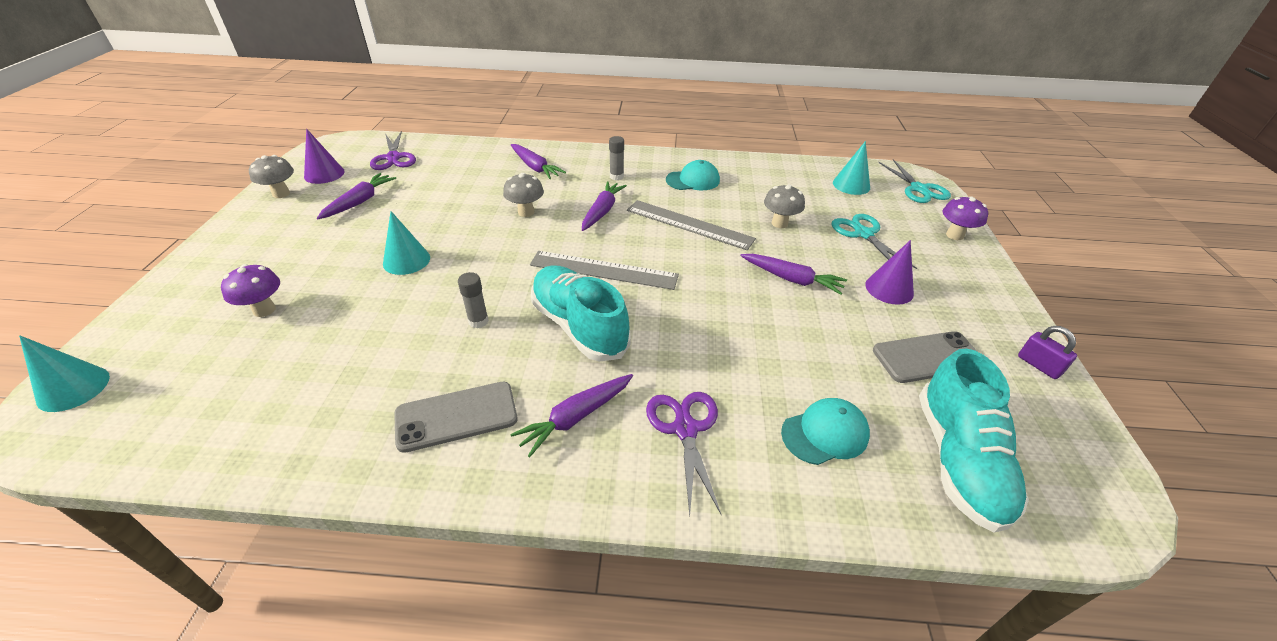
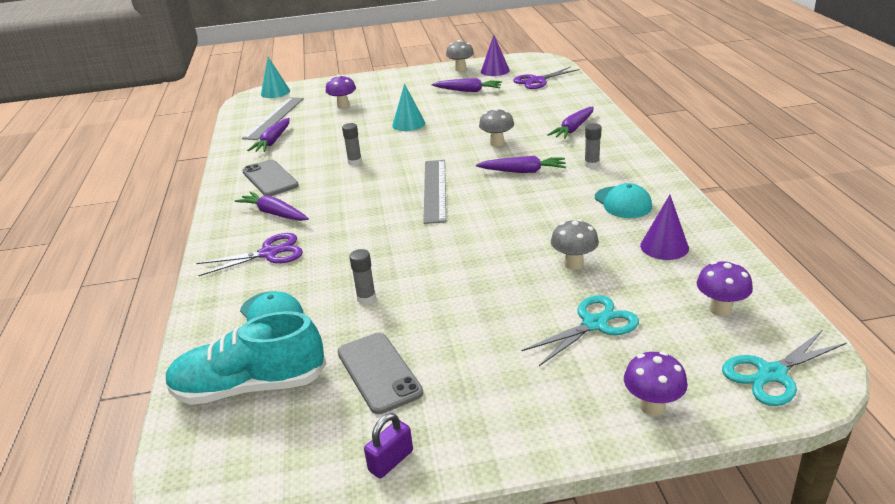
camera: 80 degrees right, 10 degrees down
(579, 326) = (362, 195): turquoise shoe -> none
(689, 224) = (532, 214): grey ruler -> grey ruler (274, 118)
(792, 279) = (471, 281): purple carrot -> purple carrot (273, 141)
(807, 351) = (366, 298): none -> grey glue stick
(851, 185) = (720, 309): turquoise cone -> purple mushroom
(889, 289) = (487, 346): purple cone -> purple cone (664, 246)

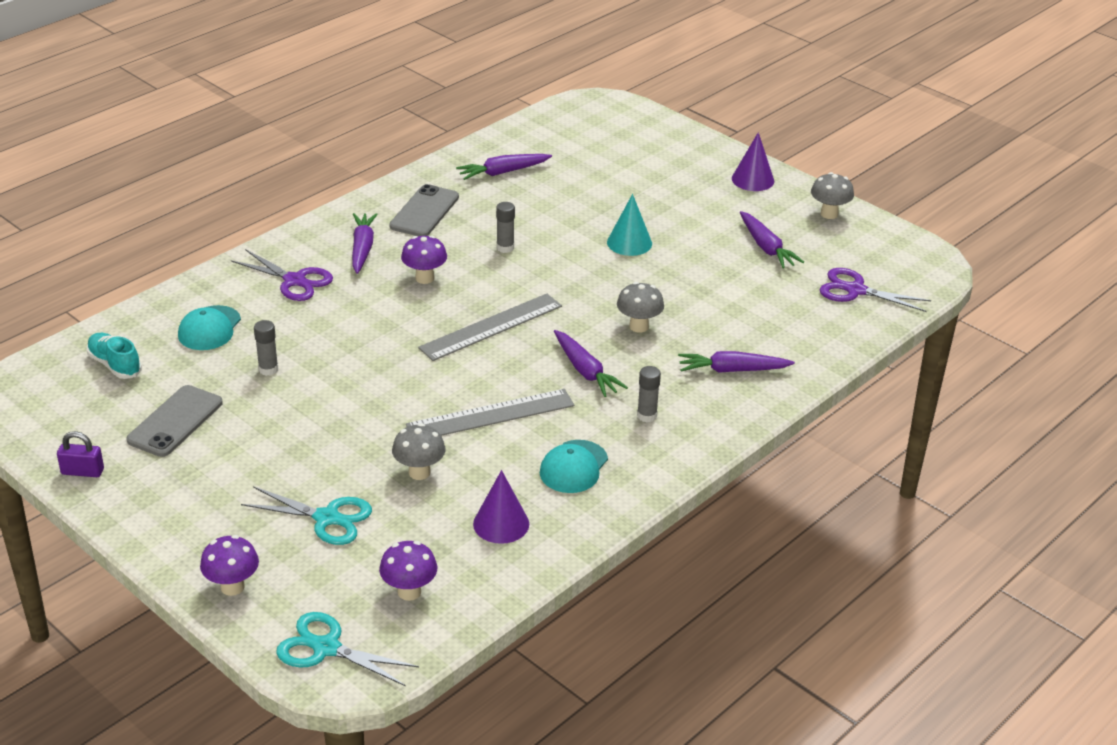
camera: 50 degrees right, 5 degrees up
(250, 387) = (115, 365): turquoise shoe -> turquoise shoe, size x0.56
(274, 118) = (557, 144): grey ruler -> grey ruler (490, 415)
(275, 92) = (621, 111): turquoise cone -> none
(343, 106) = (632, 175): purple mushroom -> purple mushroom (424, 278)
(495, 71) = (853, 243): purple cone -> purple cone (753, 179)

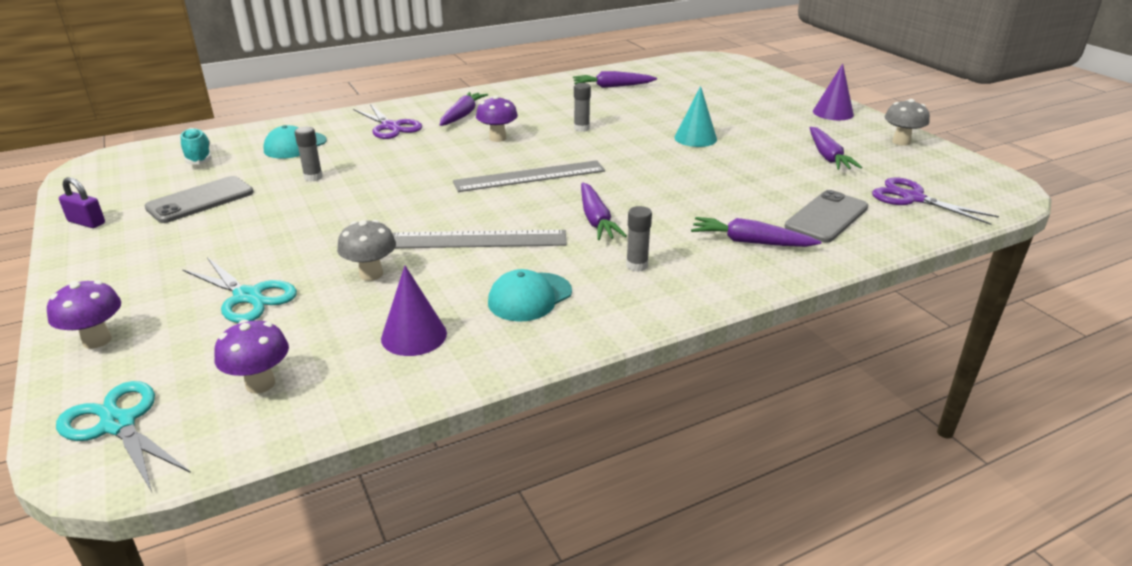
camera: 20 degrees right, 5 degrees down
(424, 212) = (531, 101): grey phone -> grey phone (826, 217)
(639, 326) = (670, 195): grey mushroom -> none

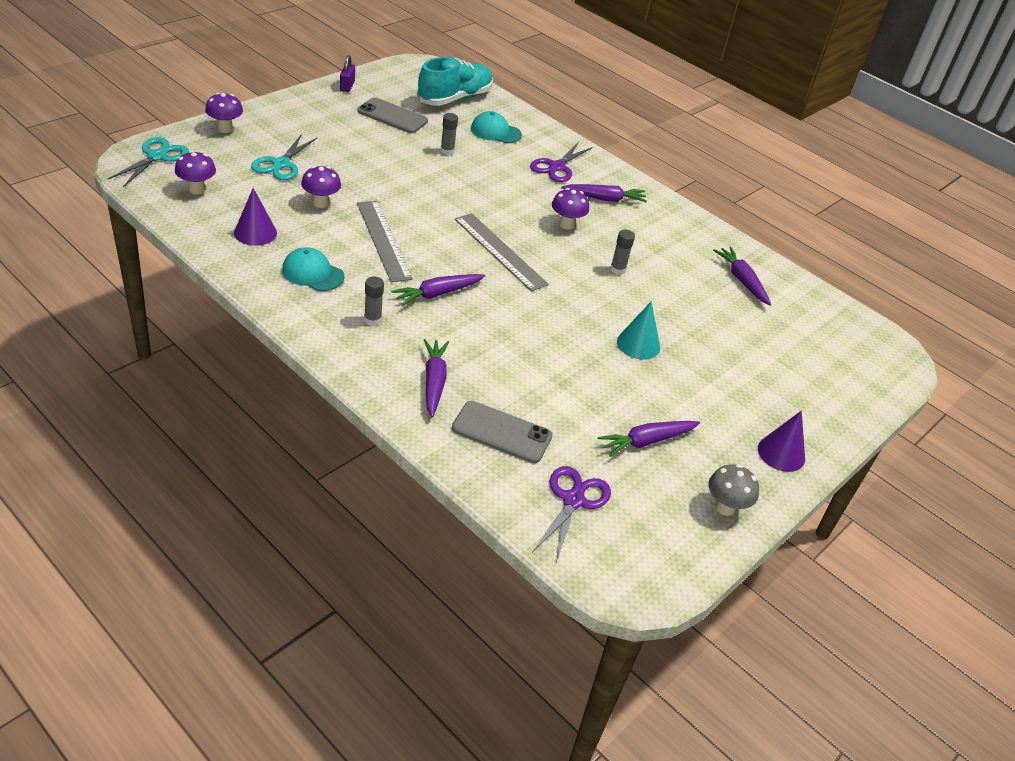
camera: 65 degrees right, 10 degrees up
(198, 157) = (455, 98): turquoise shoe -> turquoise shoe, size x1.78
(371, 274) = (321, 203): grey mushroom -> purple mushroom

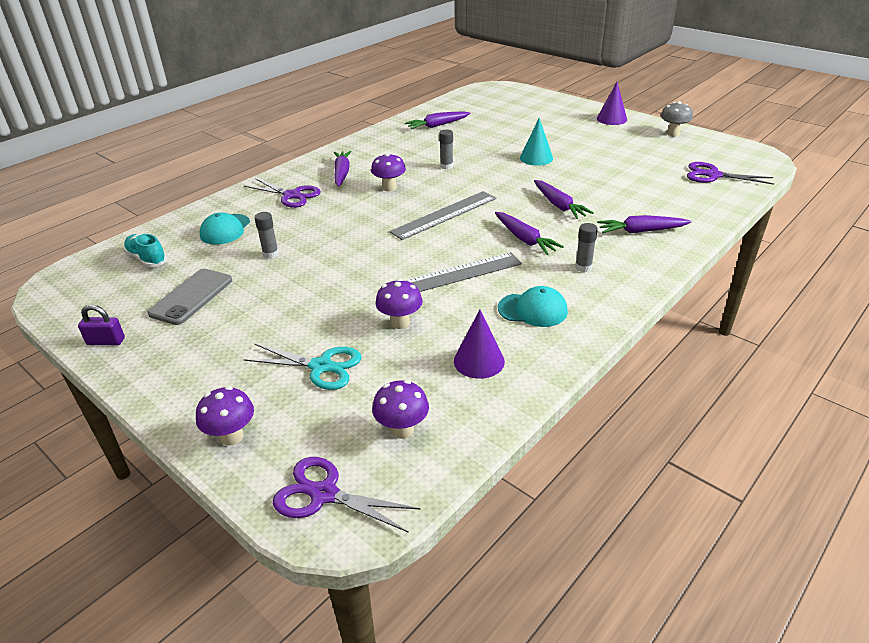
camera: 85 degrees left, 5 degrees down
(157, 156) = (324, 494): turquoise scissors -> purple scissors
(313, 273) = (533, 310): turquoise cap -> turquoise cap turned 105 degrees counterclockwise
(455, 98) = (147, 259): turquoise shoe -> turquoise shoe, size x0.56
(502, 432) = (673, 201): grey phone -> none
(646, 441) = (636, 154): purple carrot -> purple carrot (559, 205)

